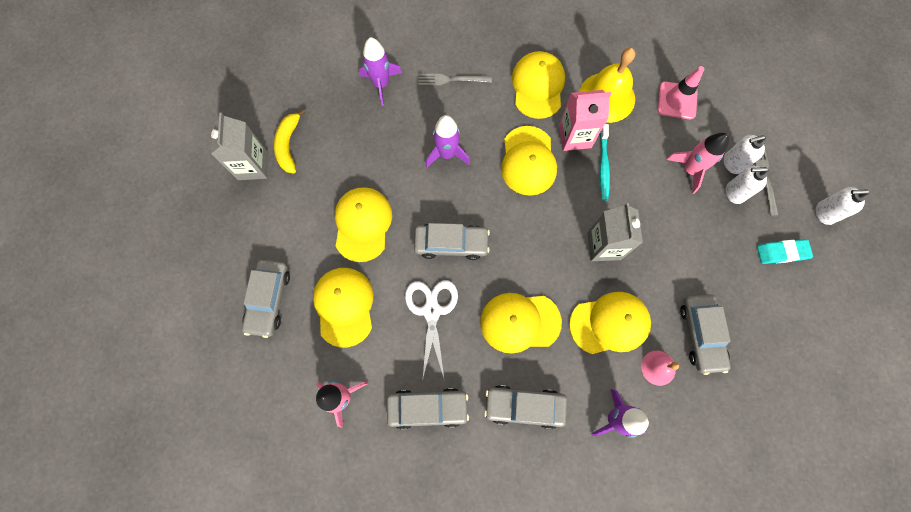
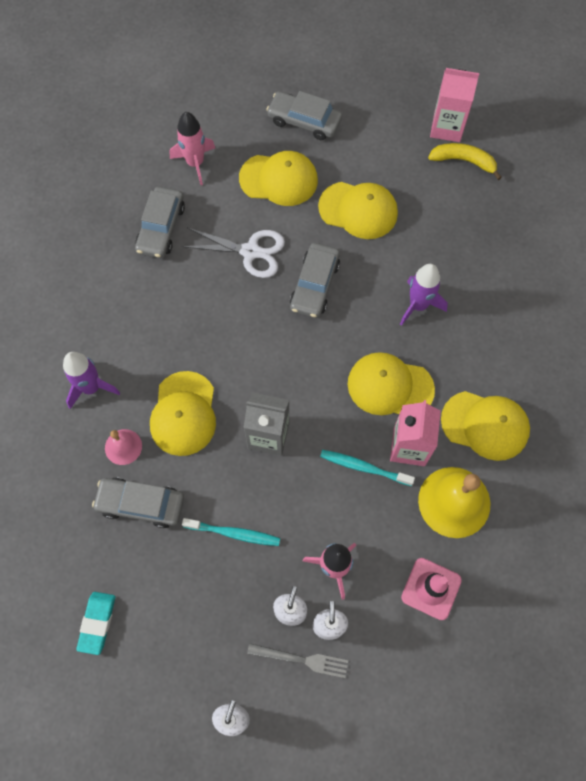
camera: 105 degrees right, 5 degrees down
(253, 166) = (447, 127): grey carton -> pink carton
(381, 84) = (520, 259): purple rocket -> none
(451, 79) = (512, 333): grey fork -> none
(520, 322) = (213, 328): yellow cap -> none
(524, 406) = (132, 309): grey car -> none
(694, 251) = (234, 533): none -> turquoise toothbrush
(782, 252) = (201, 638): turquoise eraser -> turquoise eraser (97, 623)

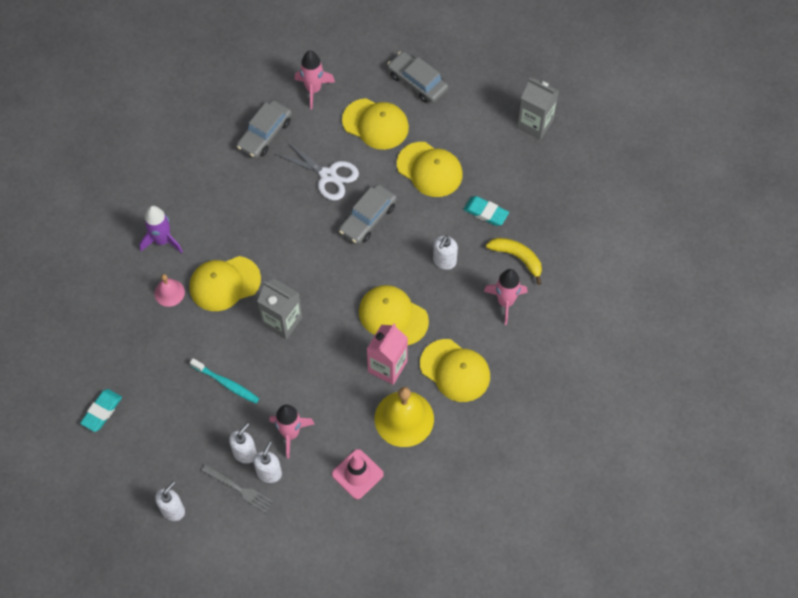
camera: 20 degrees right, 5 degrees down
(141, 504) = (166, 339): grey car -> none
(183, 414) = (224, 283): yellow cap -> yellow cap turned 45 degrees clockwise
(364, 467) = (345, 369): turquoise toothbrush -> none
(418, 305) = (444, 261): purple rocket -> white soap dispenser
(438, 237) = (486, 212): none -> turquoise eraser
(447, 127) = (535, 124): pink carton -> grey carton
(463, 161) = (536, 156): yellow banana -> yellow banana (517, 258)
(504, 329) = (505, 302): none -> pink rocket

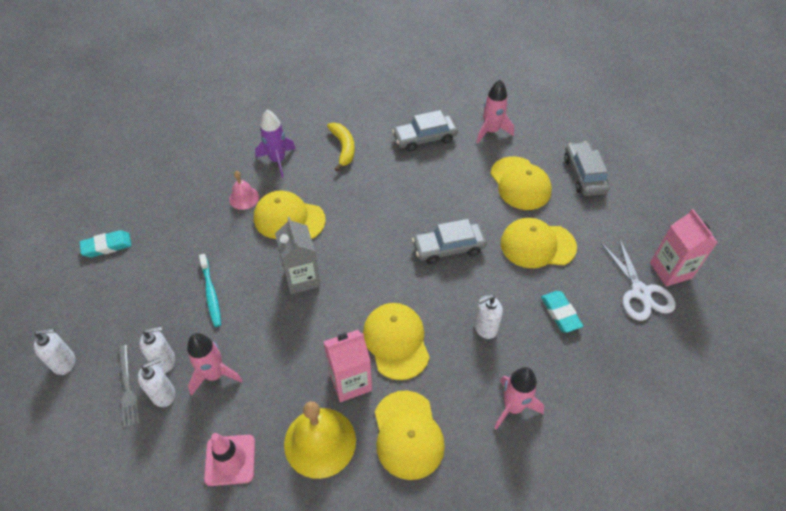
camera: 40 degrees right, 10 degrees down
(328, 175) = (446, 195): white scissors -> white scissors (640, 292)
(429, 169) = (537, 245): yellow cap -> yellow cap turned 105 degrees clockwise
(517, 258) = (559, 374): yellow banana -> yellow banana (343, 148)
(535, 124) = (670, 270): grey carton -> pink carton

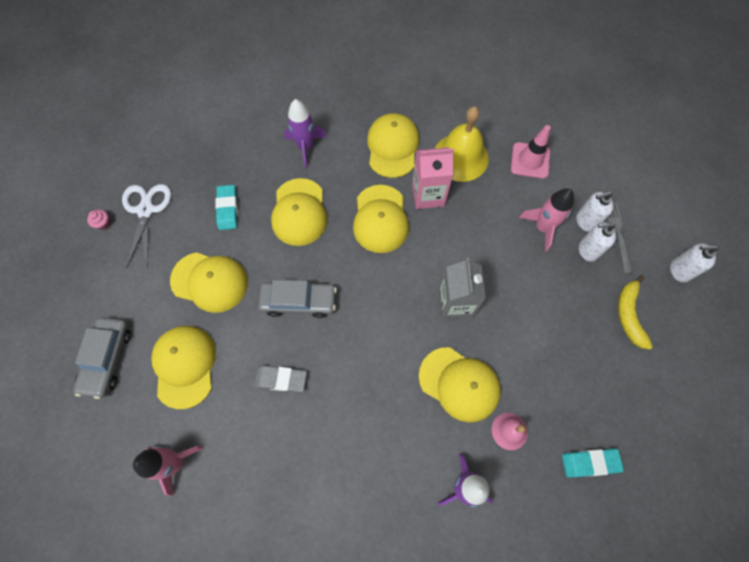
camera: 165 degrees left, 15 degrees up
(107, 246) = (665, 399): turquoise eraser -> turquoise eraser (590, 462)
(211, 294) = (547, 308): turquoise toothbrush -> none
(343, 148) = (374, 485): yellow banana -> yellow banana (629, 315)
(424, 138) = (265, 474): grey car -> none
(438, 191) = (281, 379): none -> grey eraser
(485, 328) = (299, 212): white soap dispenser -> yellow cap
(513, 407) = (305, 147): pink rocket -> purple rocket
(670, 270) = (104, 224): pink carton -> pink cupcake

